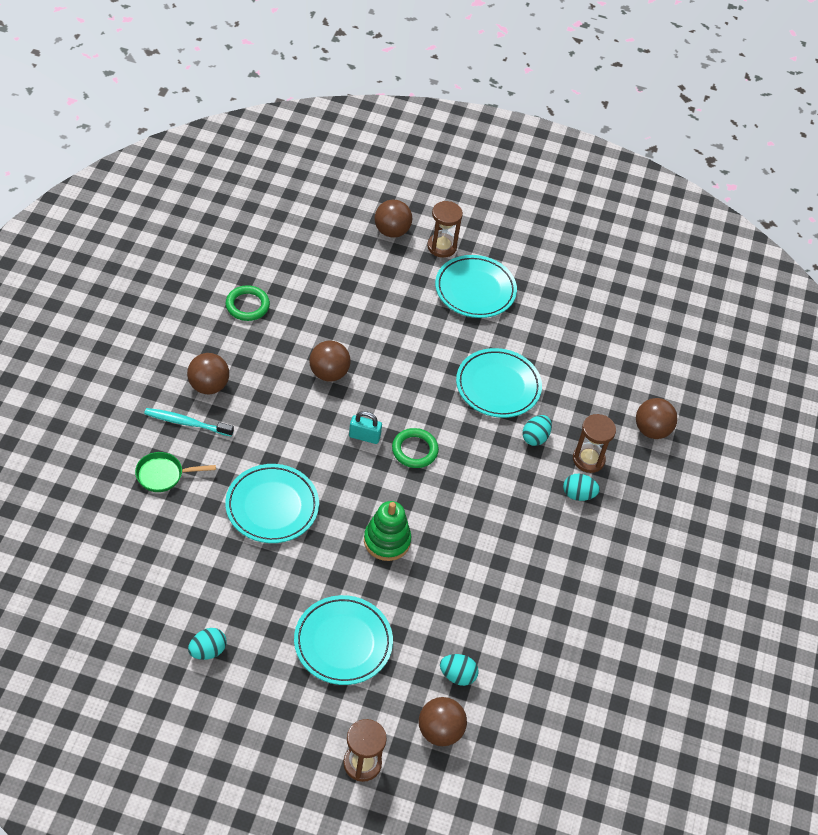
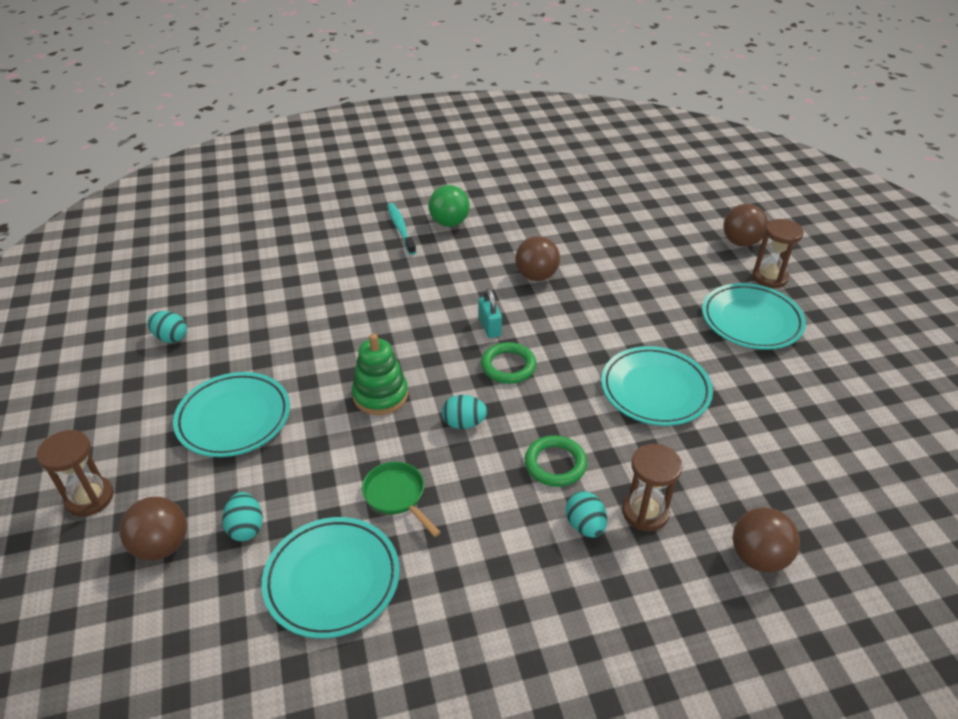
camera: 65 degrees right, 10 degrees down
(163, 475) = (337, 240): green pan -> green pan (397, 496)
(208, 386) = (449, 223): brown ball -> green ball
(247, 305) = (553, 206): green ring -> green ring (555, 464)
(272, 506) = (356, 307): turquoise plate -> turquoise plate (332, 579)
(535, 437) = (623, 450): turquoise egg -> turquoise egg (464, 423)

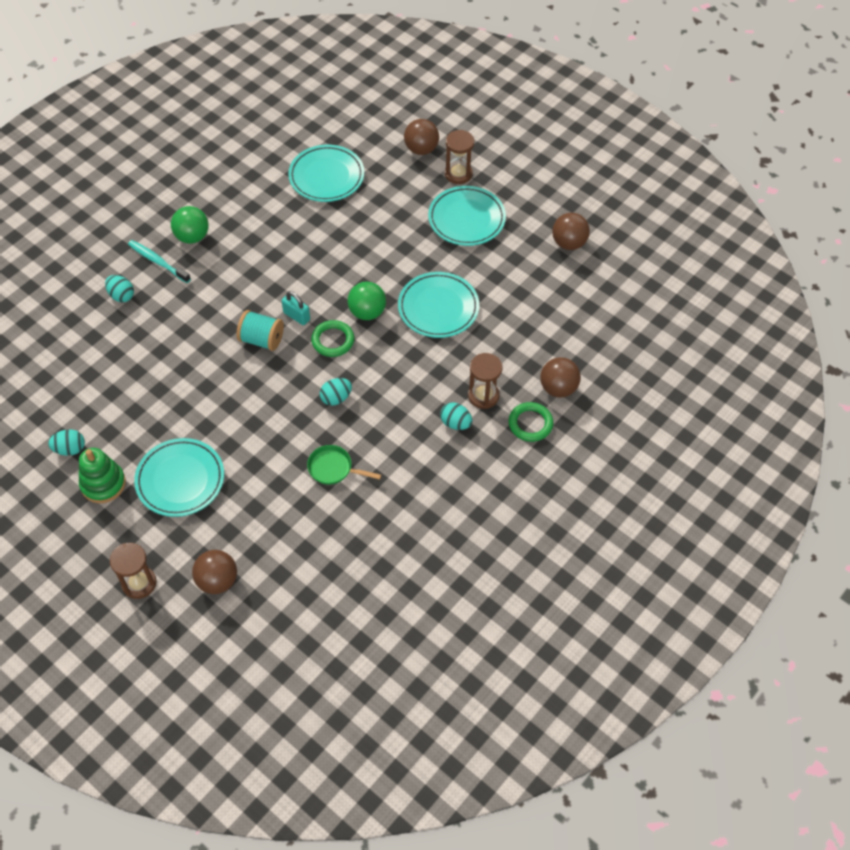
camera: 35 degrees left, 15 degrees up
(246, 528) = (259, 540): turquoise egg -> turquoise egg (121, 295)
(332, 579) = (338, 537): turquoise plate -> turquoise plate (326, 176)
(380, 395) = (265, 409): green stacking toy -> green stacking toy (103, 484)
(436, 331) = (262, 339): none -> turquoise spool
(536, 276) = (297, 254): brown ball -> brown ball (569, 243)
(555, 464) = (412, 394): green ring -> green ring (530, 424)
(568, 357) = (367, 312): none -> green ball

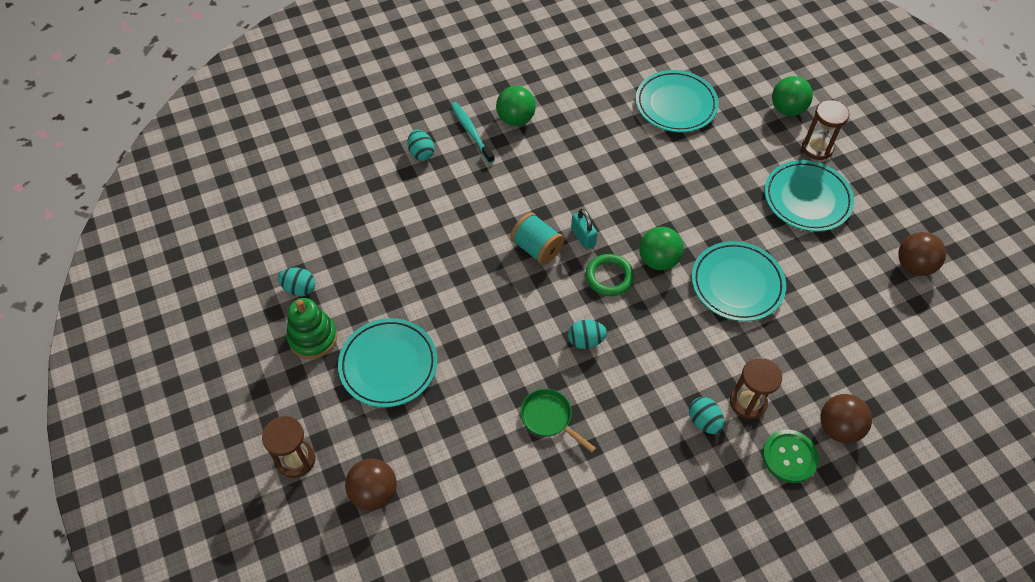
camera: 25 degrees right, 0 degrees up
(421, 149) = (787, 109): brown ball -> green ball
(530, 424) = (789, 457): green ring -> green button

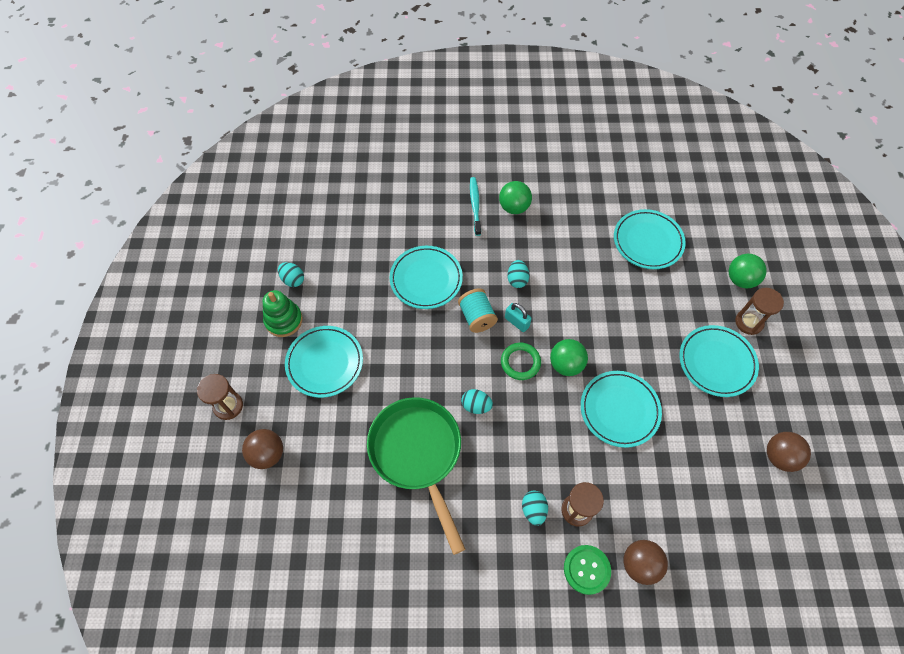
camera: 25 degrees right, 5 degrees up
(421, 153) = (430, 208): turquoise egg -> turquoise egg (517, 279)
(458, 230) = (426, 279): none -> turquoise plate
(549, 418) = (418, 454): green pan -> green pan, size x2.26
(583, 237) = (517, 322): turquoise padlock -> turquoise padlock turned 45 degrees counterclockwise

